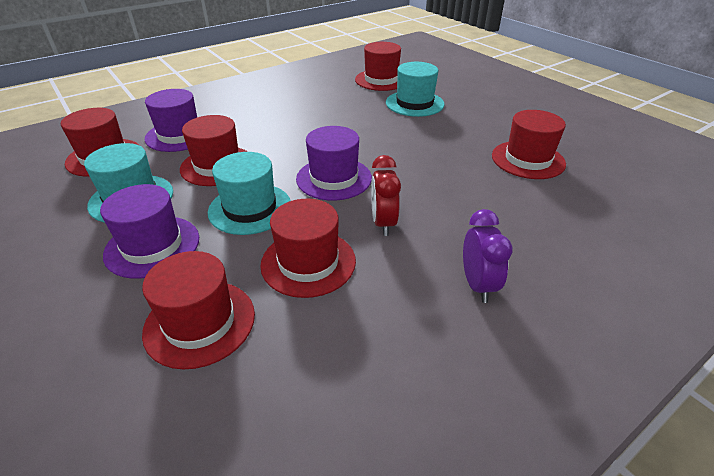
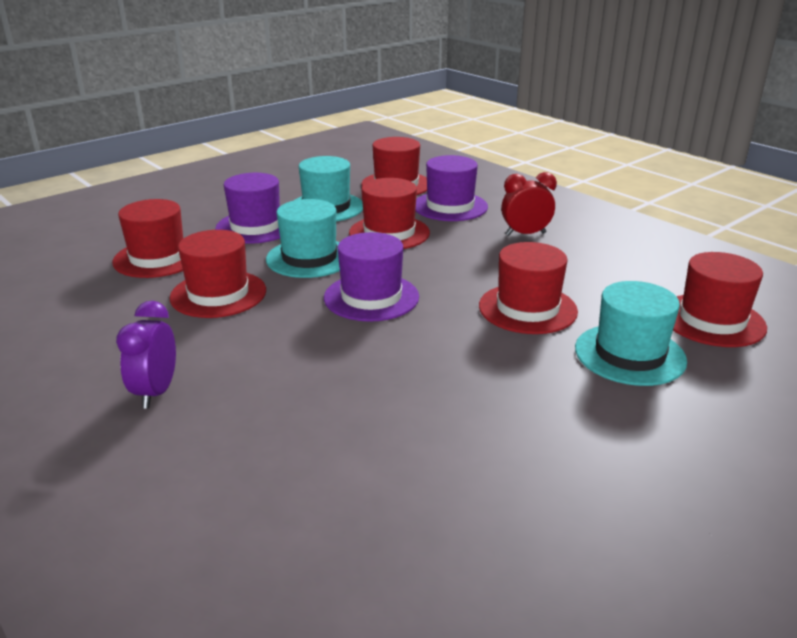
camera: 85 degrees right, 10 degrees down
(383, 223) = (277, 332): red clock -> red clock (525, 234)
(477, 285) = (156, 392): purple clock -> purple clock turned 105 degrees clockwise
(528, 160) = (455, 470): red hat -> red hat (527, 308)

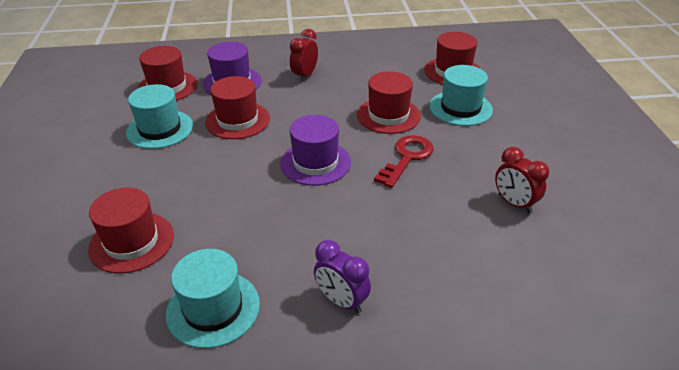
camera: 55 degrees left, 10 degrees up
(218, 294) = (234, 228): red hat -> none
(256, 227) = (145, 173): purple hat -> none
(309, 258) = (230, 167): turquoise hat -> turquoise hat (213, 308)
(456, 350) = (407, 158): none -> red key
(462, 469) = (514, 203): none -> red clock

